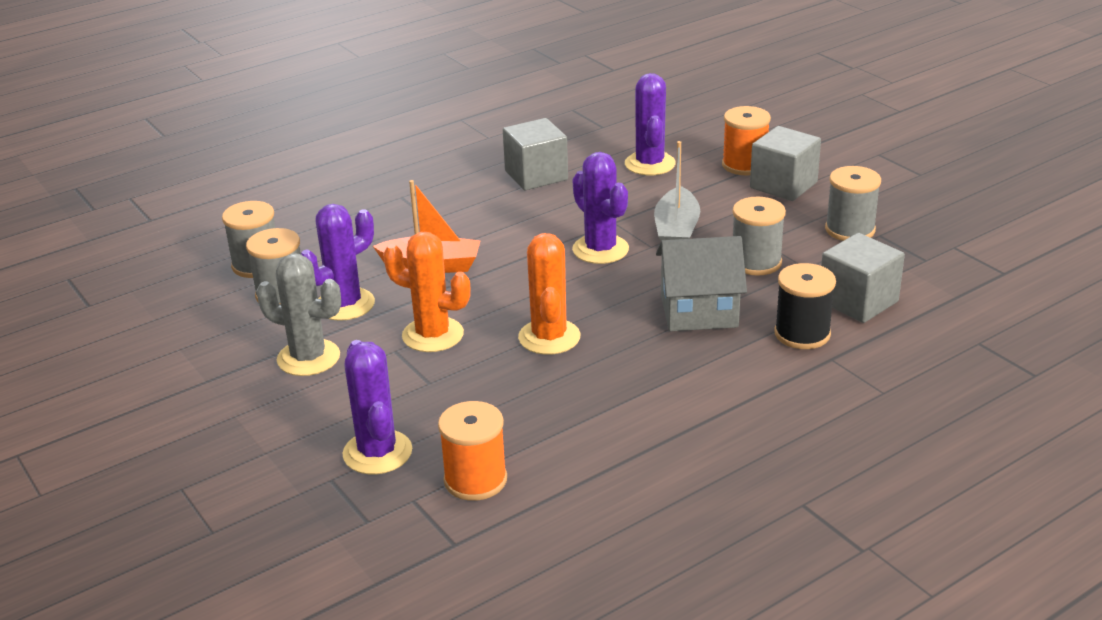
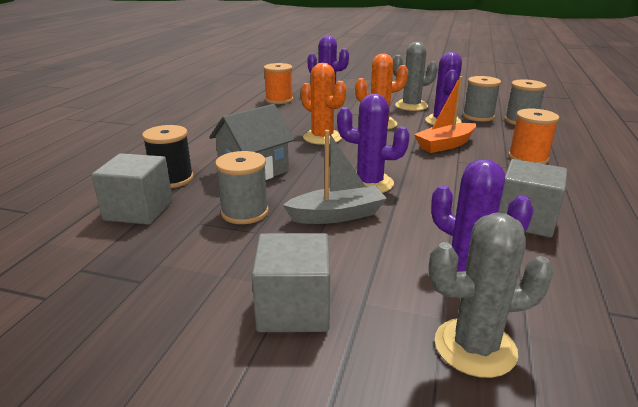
camera: 140 degrees right, 5 degrees down
(676, 230) = (337, 215): grey boat -> grey boat turned 105 degrees clockwise
(702, 140) = (475, 347): none -> grey cactus
(744, 165) = (370, 322): orange spool -> orange spool (528, 158)
(850, 229) = (176, 275): grey spool -> none

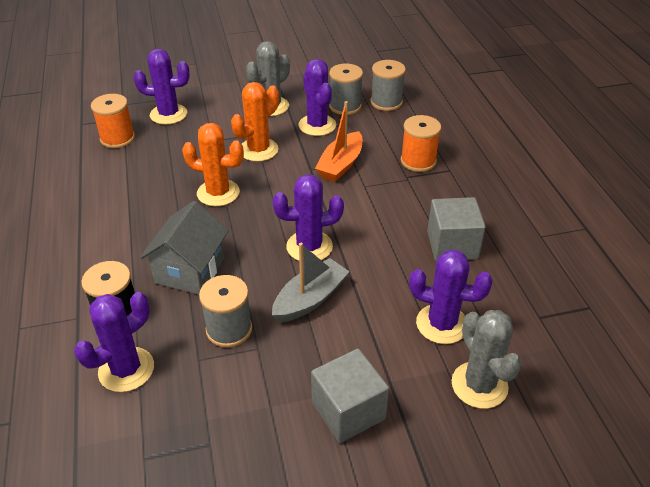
camera: 30 degrees left, 15 degrees up
(139, 210) = (126, 369): grey cube -> purple cactus
(475, 347) = (479, 385): grey cactus -> grey cactus turned 75 degrees counterclockwise

